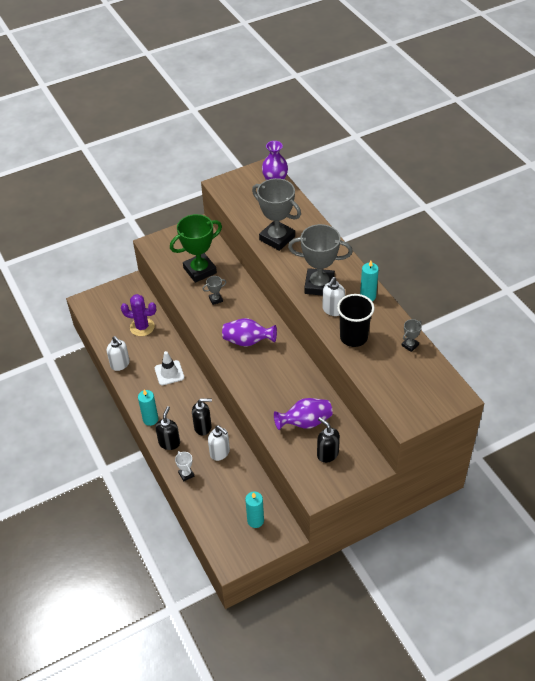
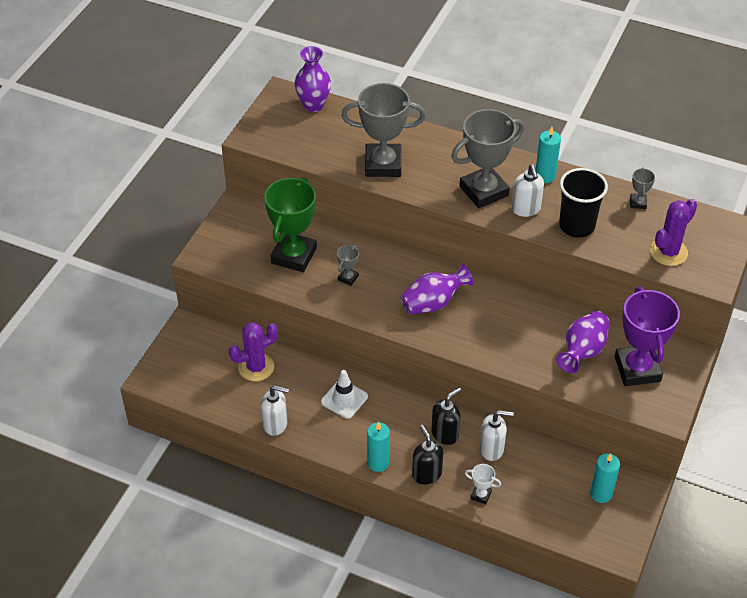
camera: 40 degrees left, 0 degrees up
(327, 454) = (637, 369): black soap dispenser -> purple trophy
(395, 387) = (668, 252): none -> purple cactus

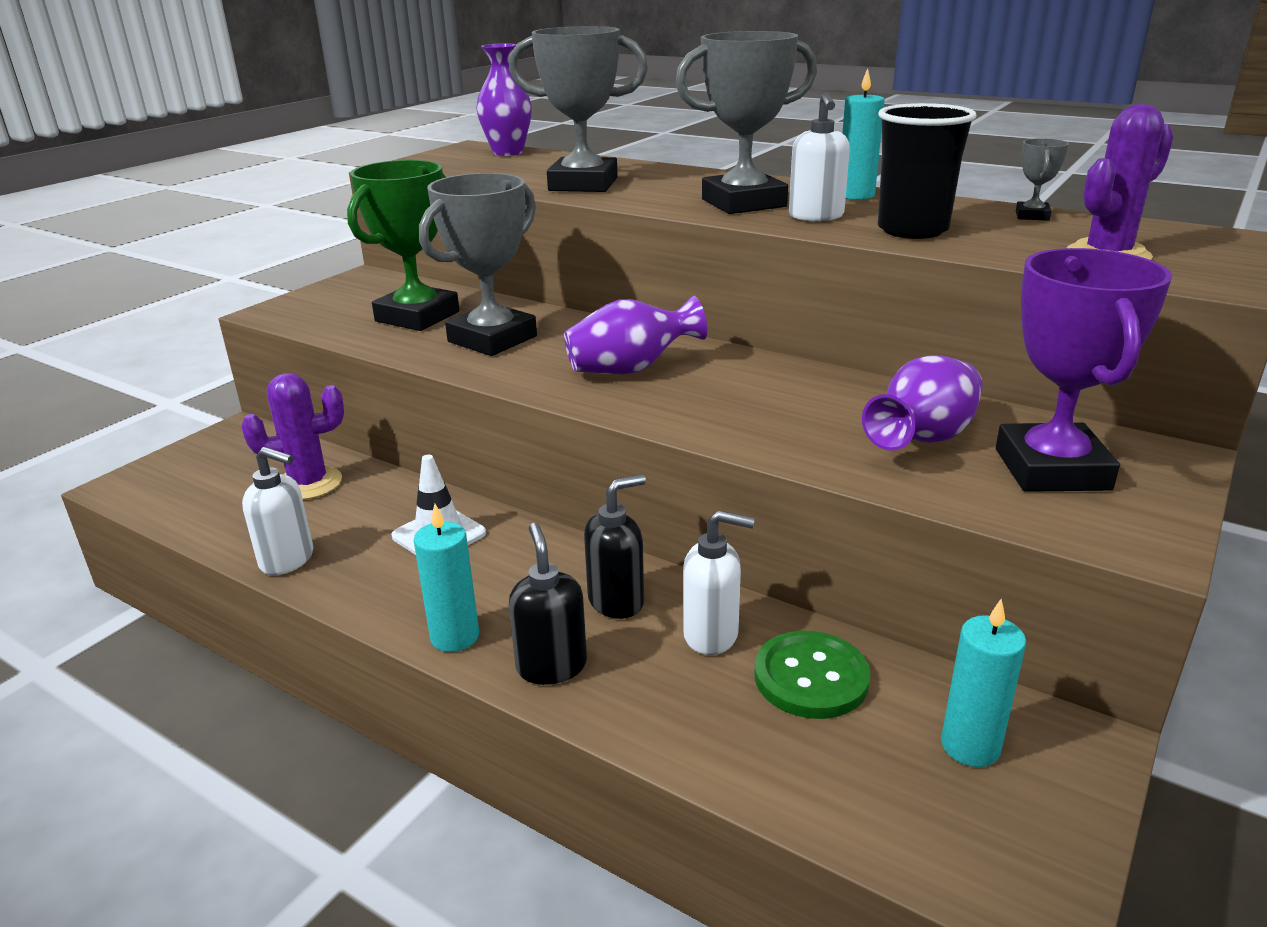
camera: 10 degrees right, 20 degrees down
(348, 278) = (492, 339): grey trophy -> grey trophy, size x2.32
(481, 495) = (665, 719): white trophy -> none
(537, 467) = (811, 677): none -> green button

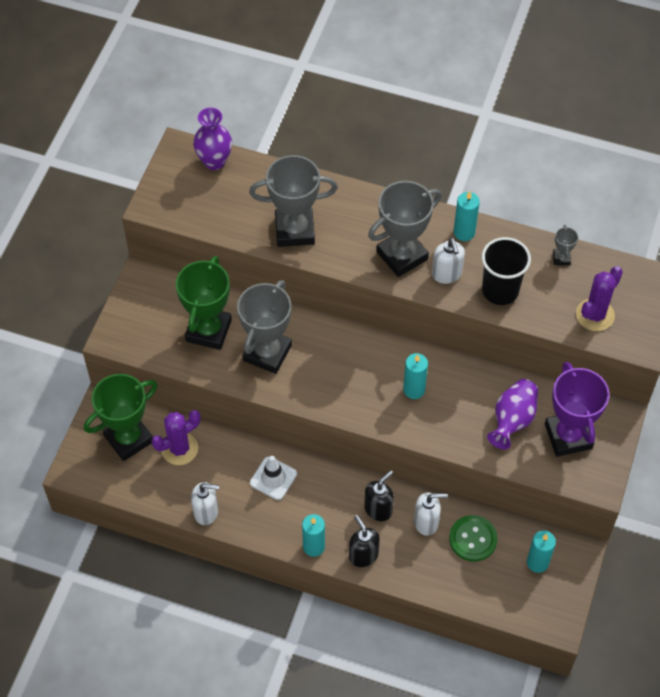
camera: 15 degrees left, 30 degrees up
(240, 464) = (128, 438): none -> green trophy
(630, 369) = (357, 376): purple vase -> none
(729, 390) = (414, 390): none -> turquoise candle

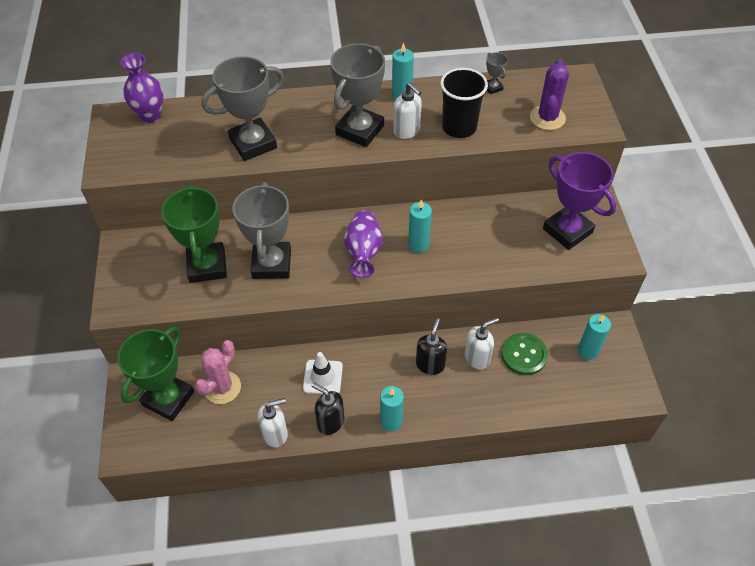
camera: 25 degrees left, 5 degrees down
(179, 449) = (222, 387): purple cactus -> pink cactus
(363, 555) = (439, 409): black soap dispenser -> black soap dispenser (330, 422)
(512, 420) = (515, 236): purple vase -> purple vase (363, 252)

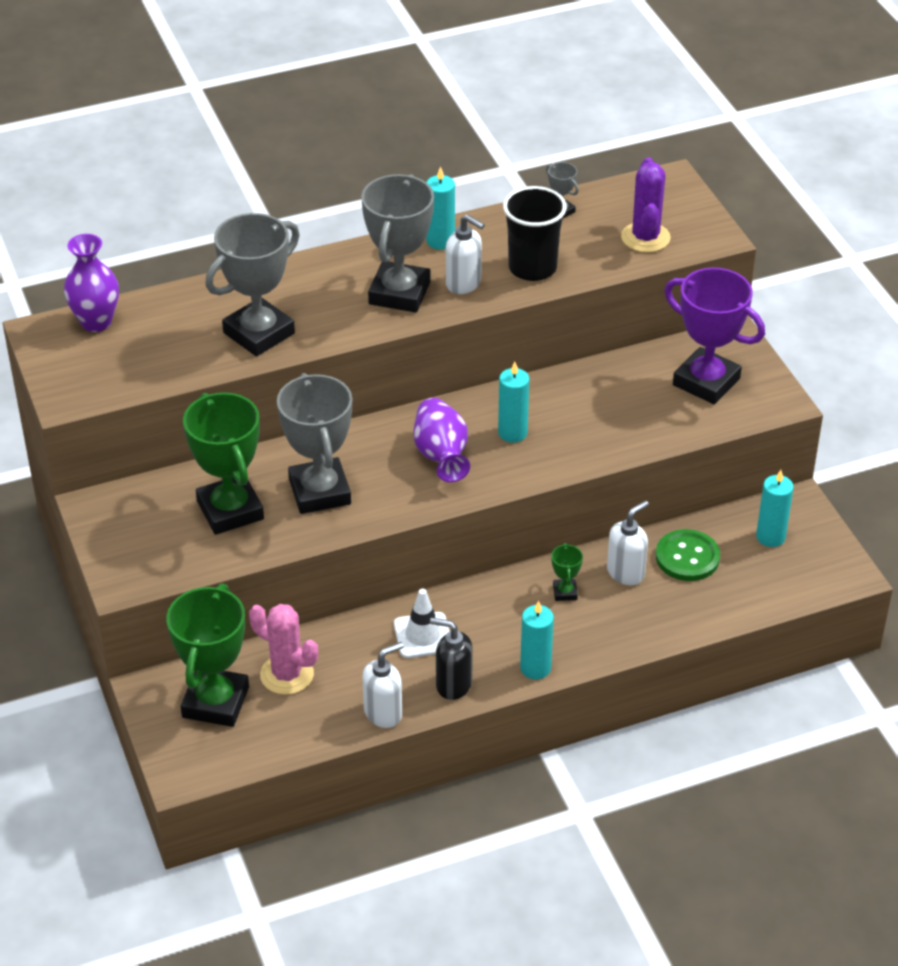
camera: 15 degrees left, 10 degrees down
(222, 387) = (287, 674): pink cactus -> pink cactus turned 75 degrees counterclockwise
(430, 364) = (565, 592): black soap dispenser -> green trophy

